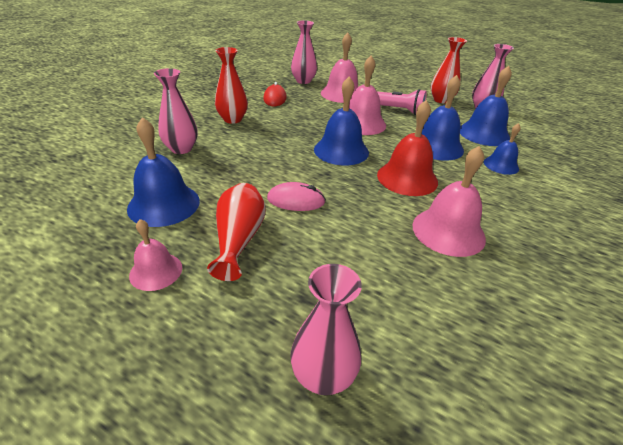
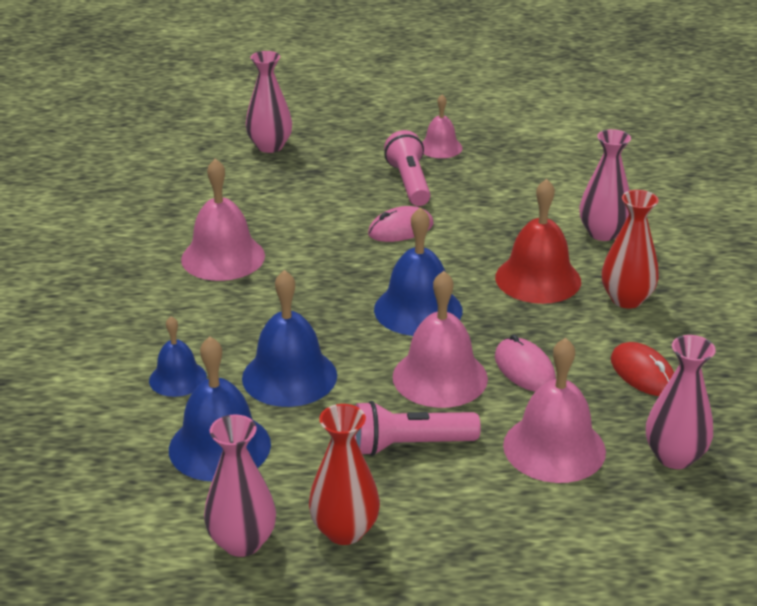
camera: 150 degrees right, 5 degrees down
(164, 204) = (514, 182): blue bell -> none
(239, 240) = (409, 183): red vase -> pink flashlight
(320, 114) = (524, 369): none -> pink mouse
(407, 178) = (301, 302): red bell -> red bell (538, 279)

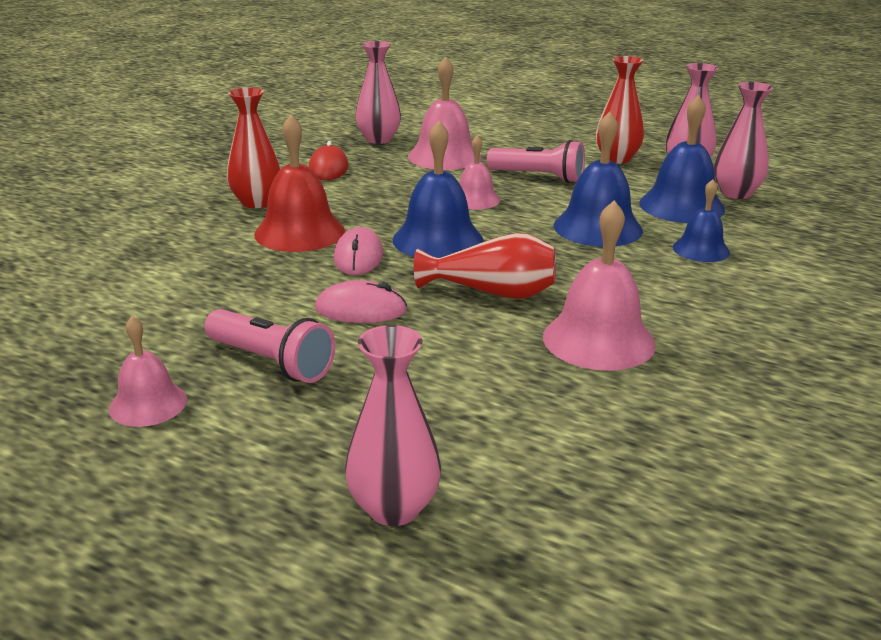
camera: 150 degrees left, 5 degrees down
(325, 271) = (492, 292): none -> red vase
(409, 183) = (272, 362): pink flashlight -> pink flashlight turned 75 degrees counterclockwise
(440, 377) = (475, 199): pink bell -> pink bell, size x0.60
(524, 369) = (406, 189): pink mouse -> pink mouse (358, 257)
(602, 233) = (174, 248): pink vase -> pink vase (736, 193)

